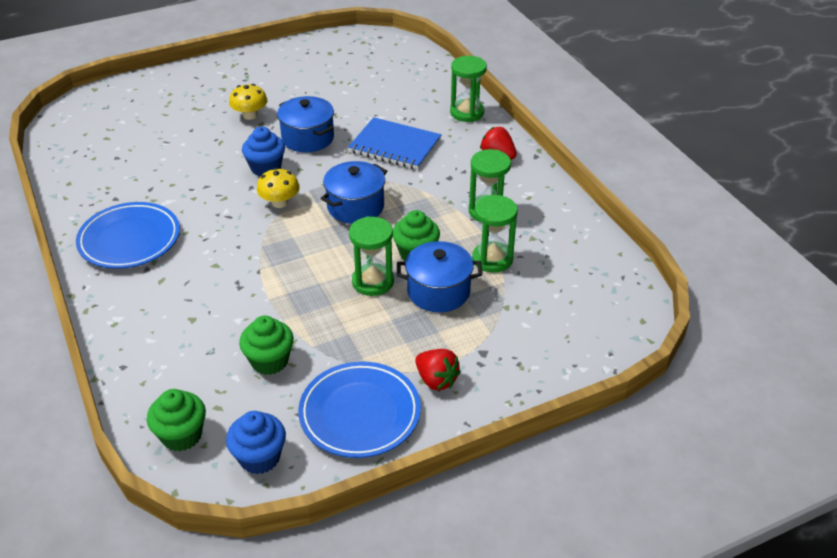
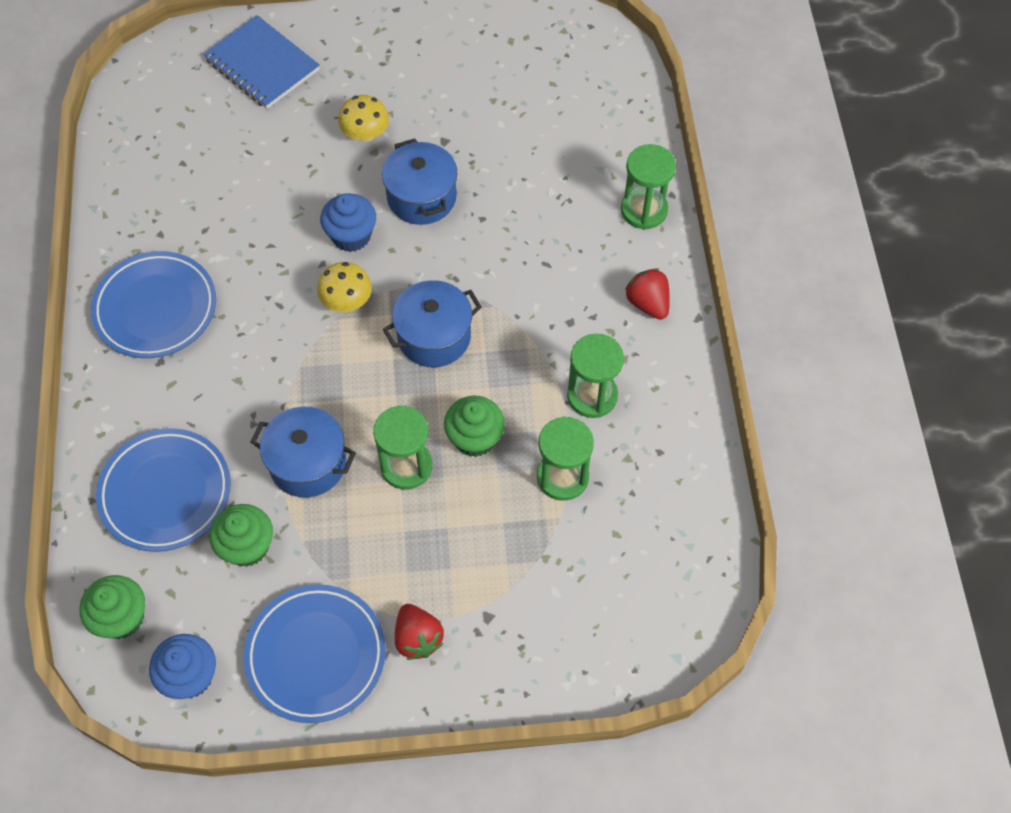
camera: 20 degrees right, 20 degrees up
(185, 345) = (165, 493): none -> blue plate
(395, 146) = (525, 244): blue notebook -> blue notebook (262, 64)
(438, 291) = (476, 507): blue pot -> blue pot (308, 463)

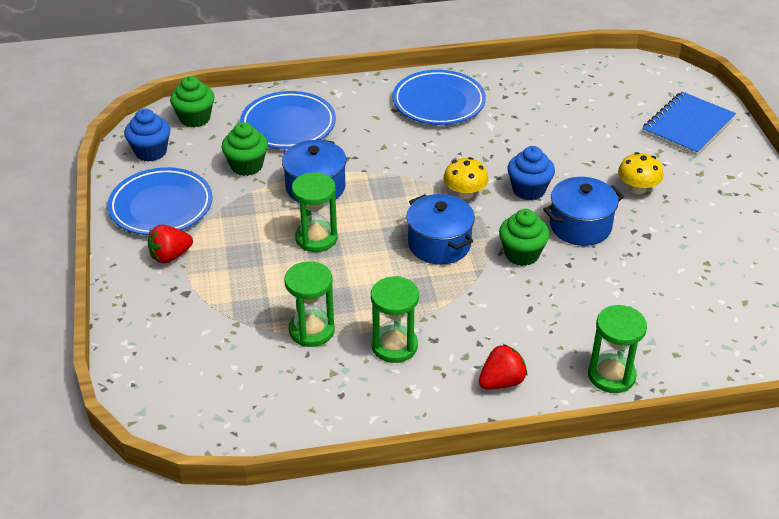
camera: 85 degrees right, 20 degrees down
(474, 438) = (345, 275): green cupcake -> green cupcake (522, 254)

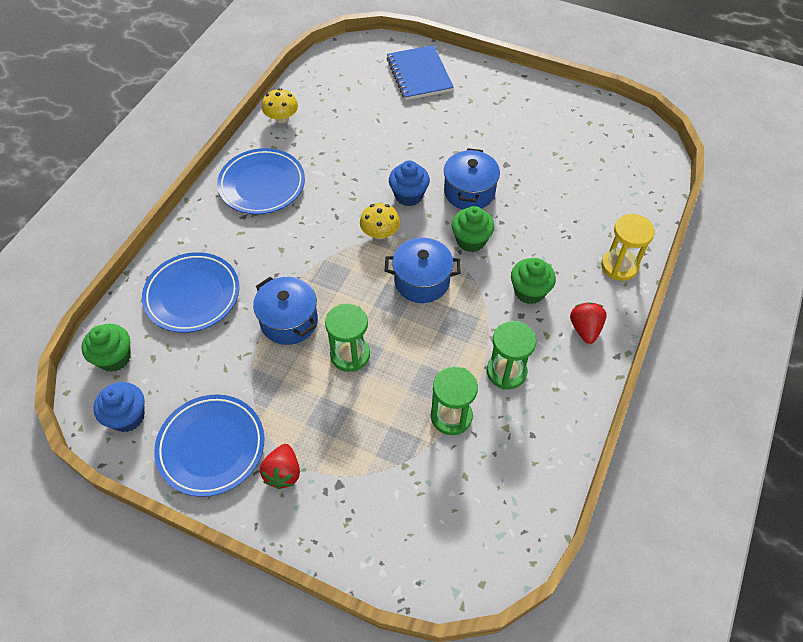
camera: 55 degrees left, 15 degrees up
(246, 166) = (217, 353): green cupcake -> green cupcake (529, 291)
(611, 375) = (619, 266): green hourglass -> yellow hourglass
(637, 188) = (457, 139): yellow mushroom -> yellow mushroom (282, 118)

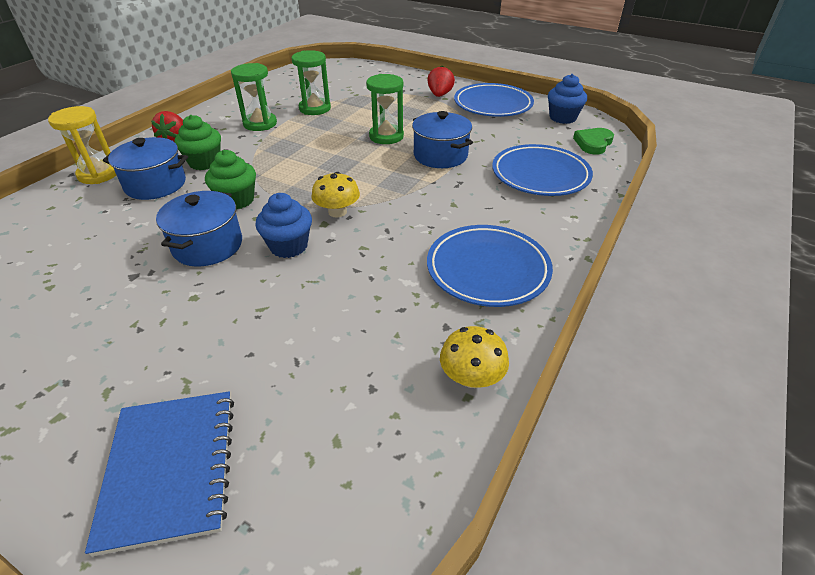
camera: 175 degrees left, 15 degrees down
(114, 357) = (593, 143): green cupcake -> green heart
(422, 281) = (306, 173): blue pot -> blue pot (155, 184)

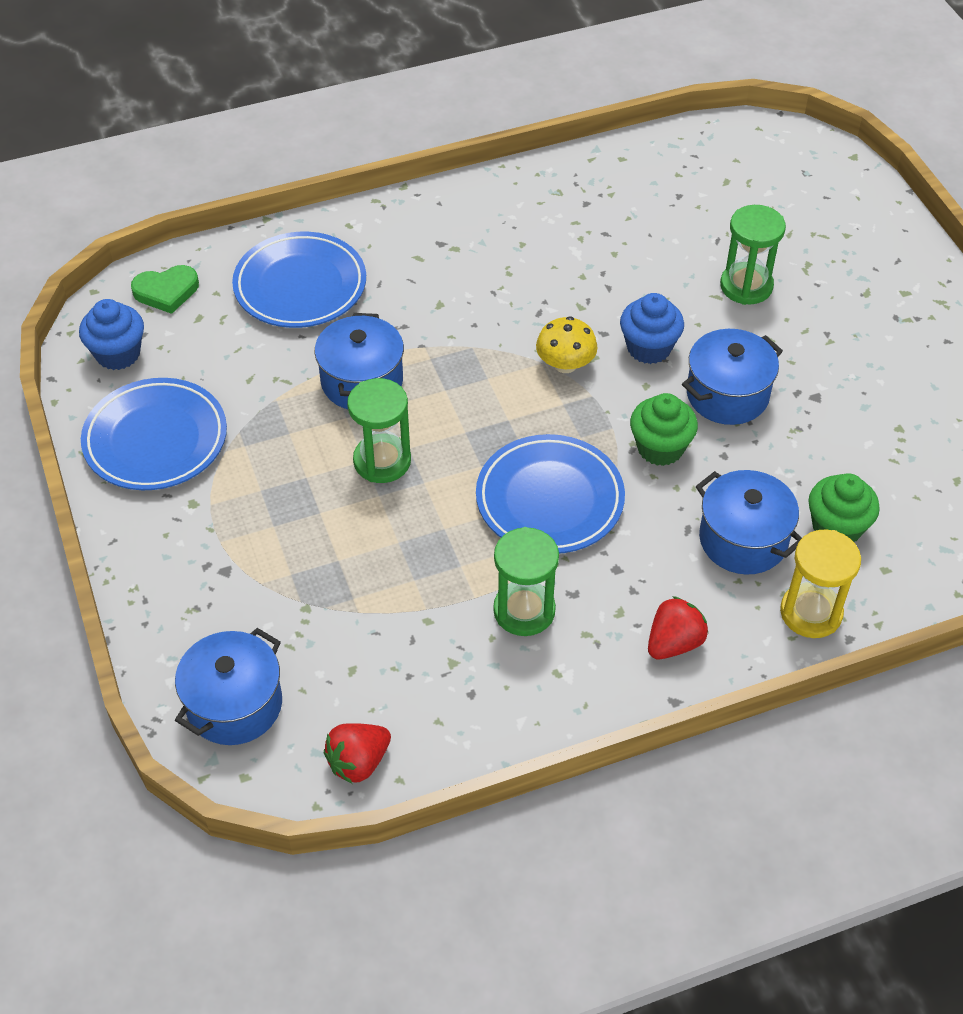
camera: 140 degrees left, 10 degrees up
(170, 468) = (837, 221): blue notebook -> none
(204, 162) = (659, 553): green cupcake -> green cupcake (836, 528)
(315, 108) = (409, 603): green hourglass -> green hourglass (746, 286)
(349, 72) = (234, 704): none -> blue pot
(439, 95) = (189, 516): red strawberry -> red strawberry (358, 762)
(471, 377) = (606, 166): yellow mushroom -> none
(487, 269) = (498, 224): blue plate -> blue plate (549, 499)

